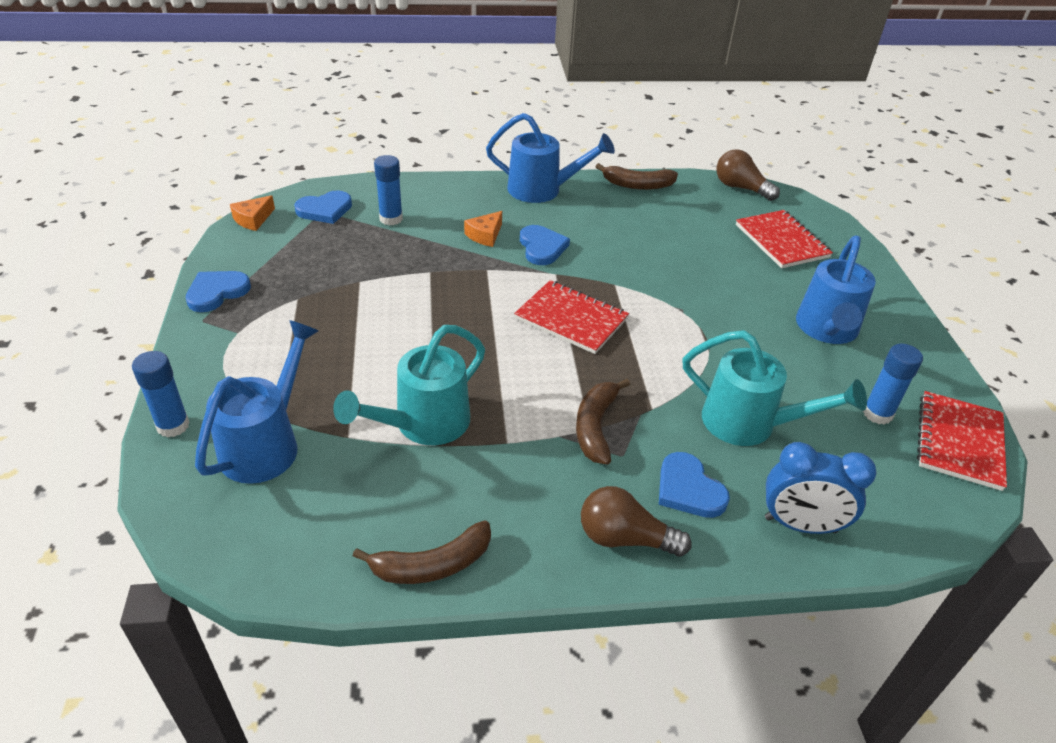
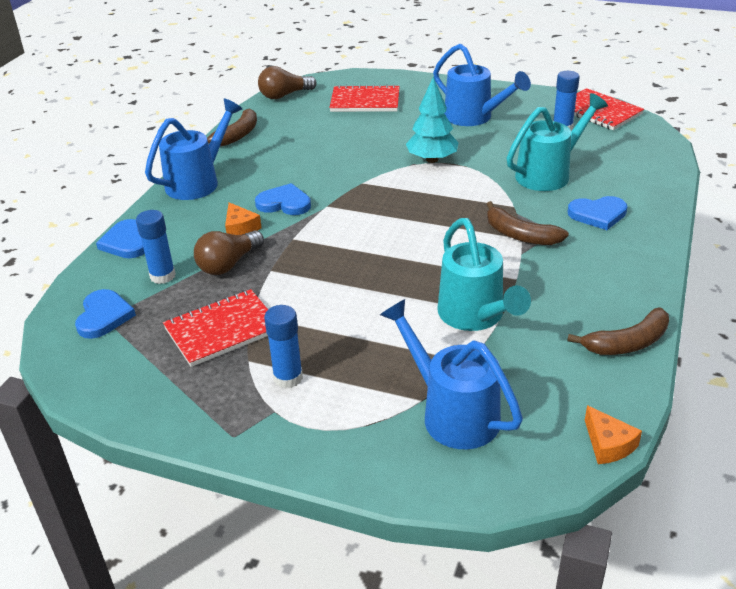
camera: 60 degrees left, 5 degrees down
(173, 426) = (393, 476): blue glue stick -> blue glue stick (288, 378)
(217, 292) = (191, 418): blue heart -> blue heart (126, 242)
(253, 219) = (72, 372): orange cheese -> orange cheese (608, 444)
(432, 564) = (627, 343): brown banana -> brown banana turned 60 degrees clockwise
(571, 319) = (391, 214): red notebook -> red notebook (222, 330)
(625, 538) = (632, 252): brown light bulb -> brown light bulb (228, 264)
(701, 320) = (432, 159): none -> turquoise tree
(800, 525) = (644, 184): blue clock -> none

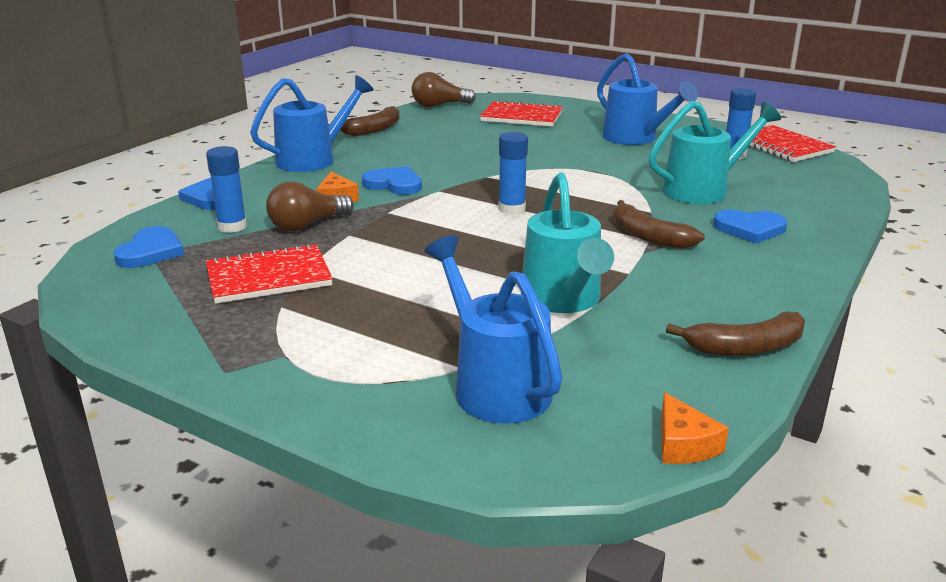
camera: 10 degrees right, 10 degrees down
(288, 378) = (317, 327): blue glue stick -> blue glue stick (512, 209)
(432, 159) = (573, 166): turquoise tree -> none

